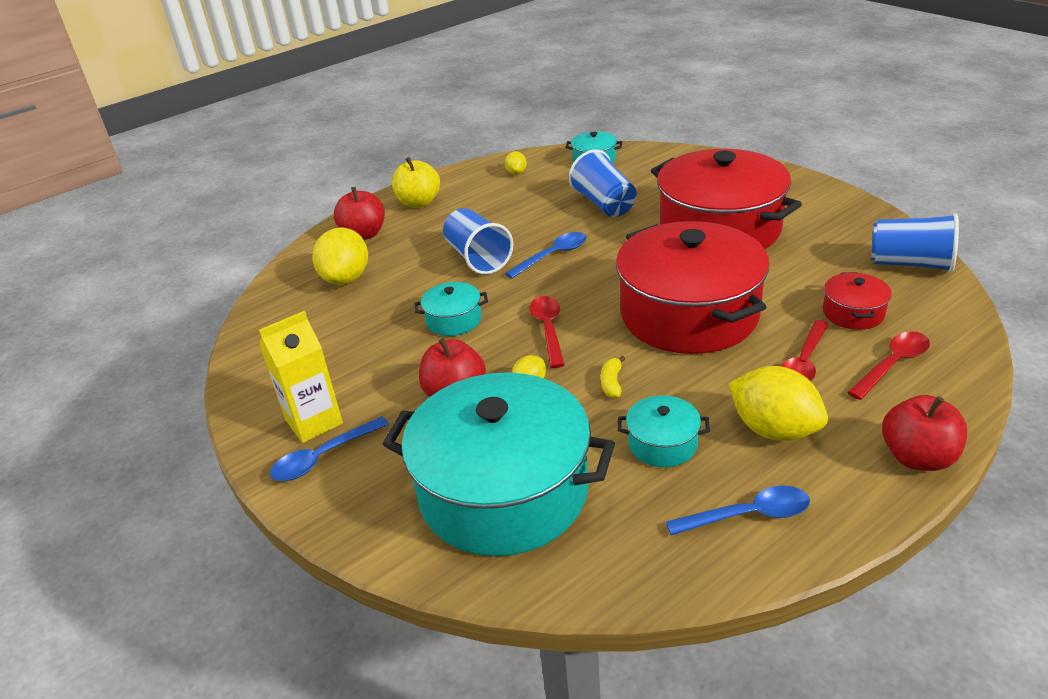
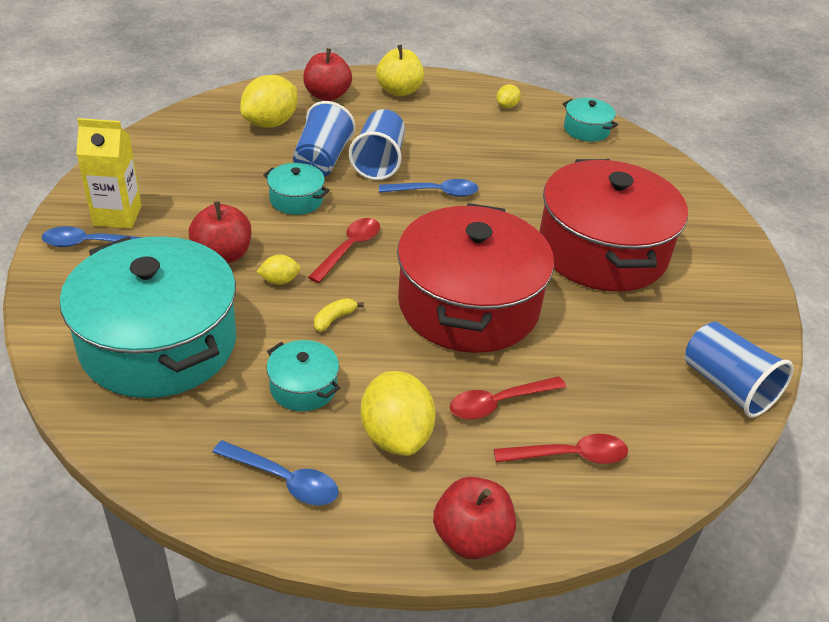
camera: 30 degrees right, 5 degrees up
(604, 204) = (538, 173): blue cup -> blue cup (322, 160)
(853, 313) = (604, 393): red pot -> none

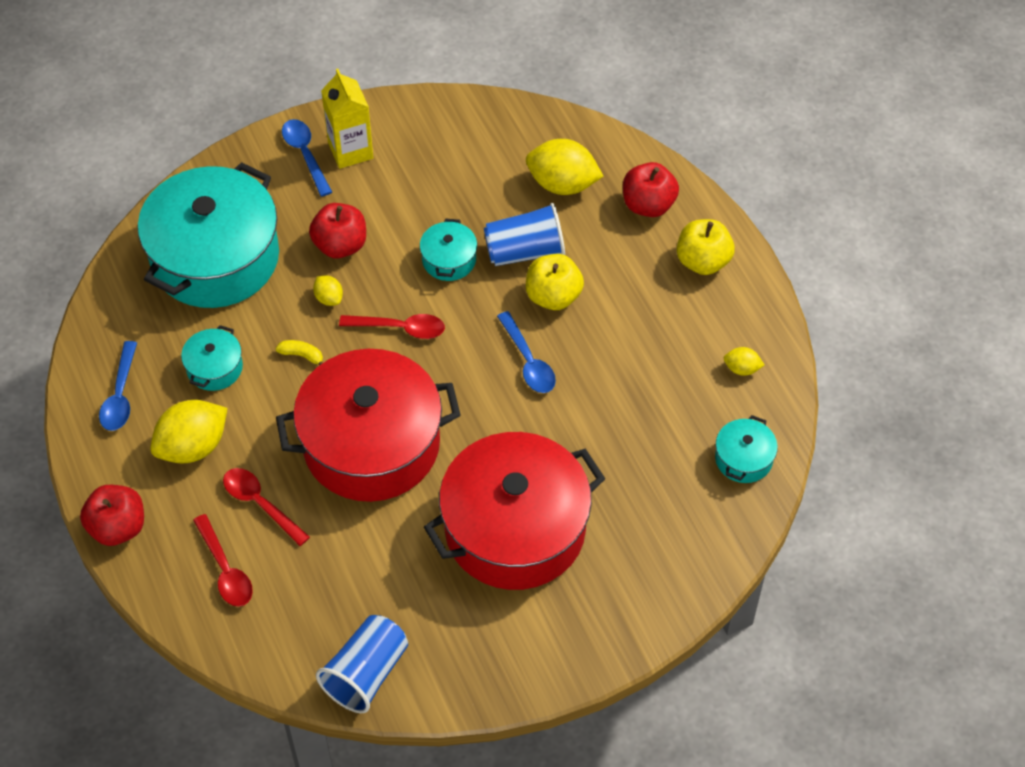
camera: 70 degrees right, 15 degrees up
(379, 161) = (553, 296): blue cup -> yellow apple

